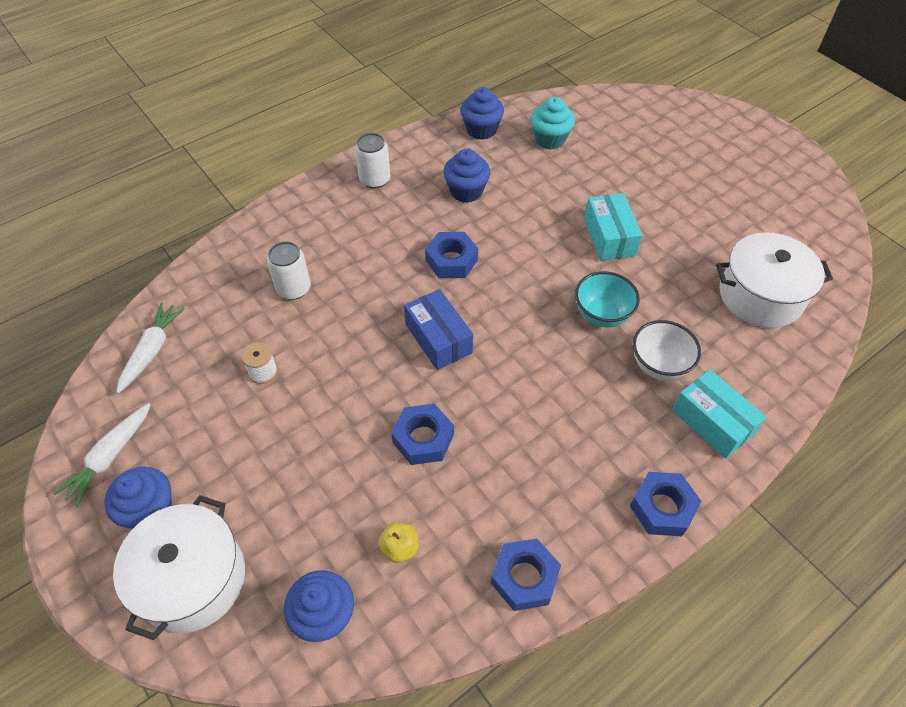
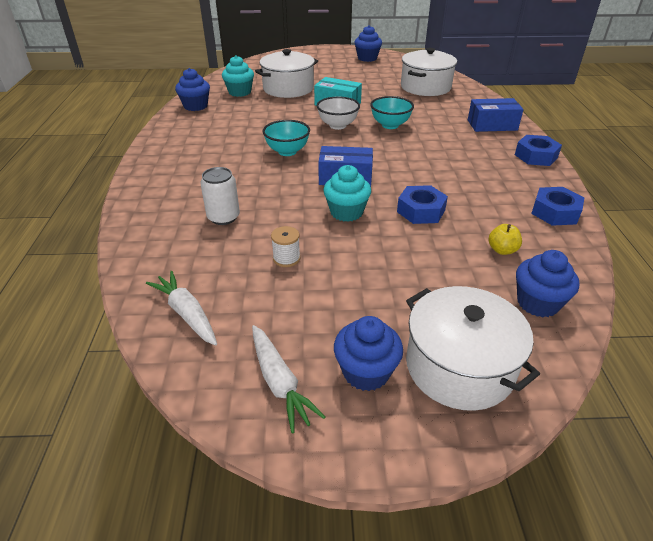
camera: 55 degrees left, 15 degrees down
(371, 375) = (346, 212): none -> turquoise cupcake
(375, 179) = (173, 152): white can -> none
(451, 260) = (287, 151): blue nut -> turquoise bowl
(466, 191) = (238, 127): blue cupcake -> blue cupcake (367, 58)
(604, 171) = (288, 88): none -> white pot
(659, 365) = (442, 124): white bowl -> white bowl (337, 125)
(712, 422) = (492, 125): turquoise box -> blue box

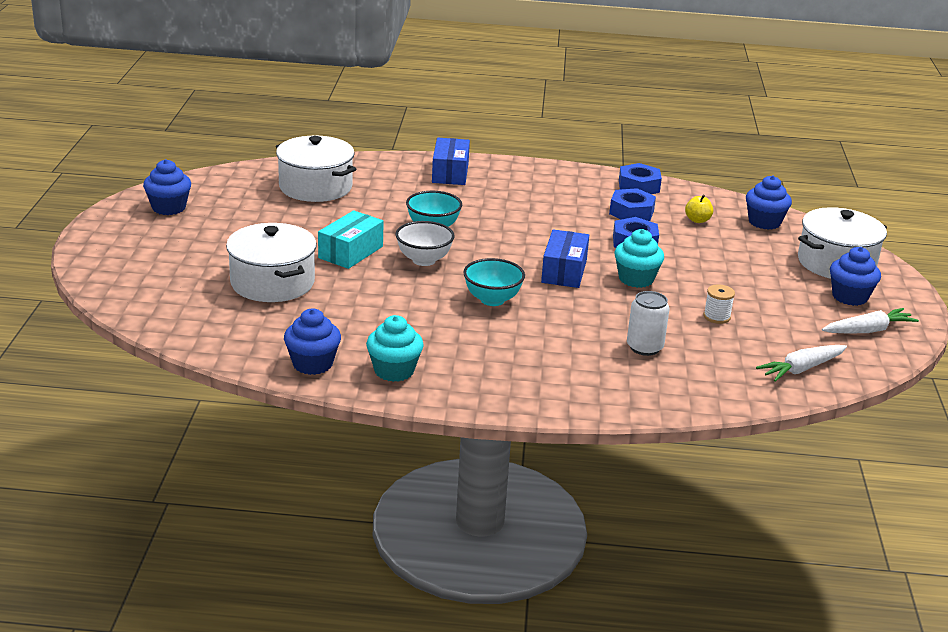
camera: 85 degrees left, 10 degrees down
(240, 92) = (268, 324): turquoise cupcake -> turquoise cupcake (394, 371)
(536, 156) = (531, 169): blue nut -> blue nut (631, 212)

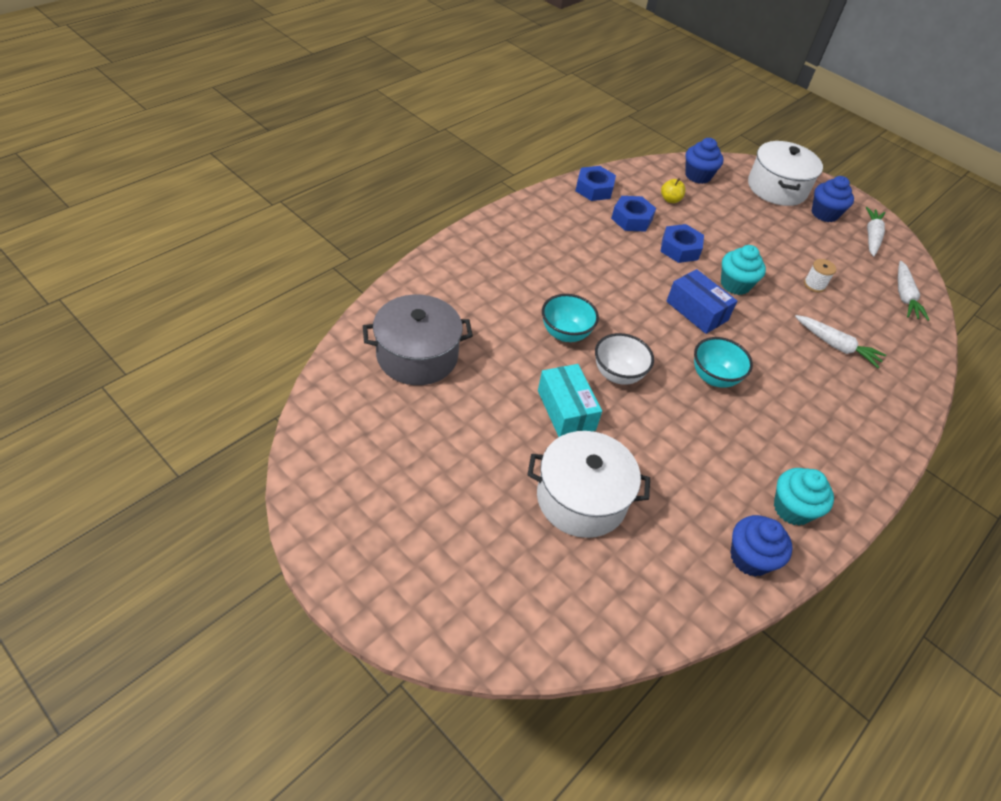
camera: 55 degrees left, 20 degrees up
(169, 208) = (353, 488): blue cupcake -> none
(315, 187) = (417, 356): white pot -> grey pot
(450, 173) = (475, 261): blue box -> none
(644, 347) = (836, 346): white can -> white carrot

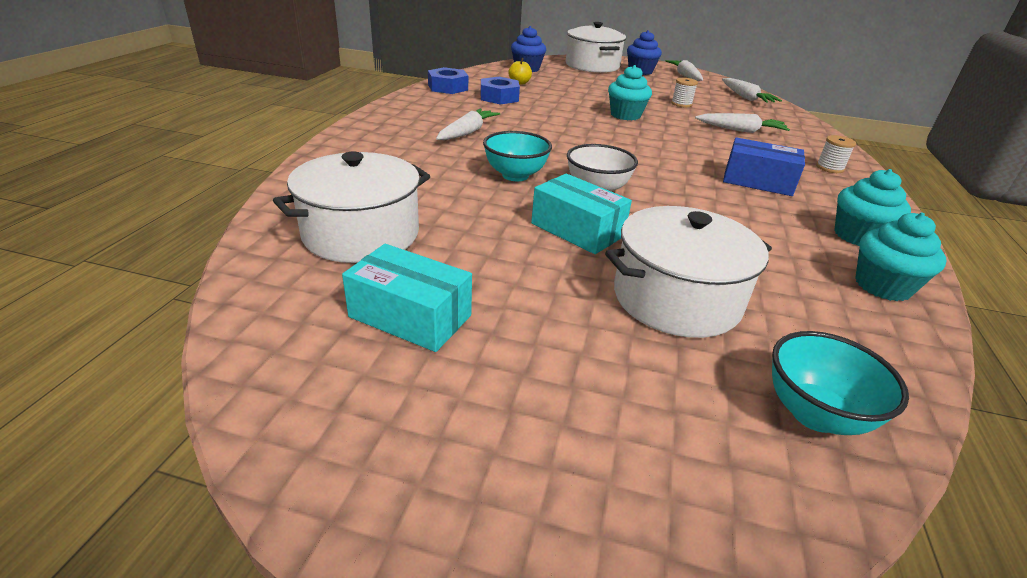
camera: 25 degrees left, 15 degrees down
(406, 438) = (410, 316): none -> turquoise box
(417, 356) = (361, 234): grey pot -> white pot
(565, 264) = (467, 132): none -> white carrot
(680, 249) = (558, 105): blue nut -> none
(697, 311) = (615, 135): blue box -> blue box (757, 181)
(714, 377) = (680, 170): turquoise bowl -> turquoise bowl (815, 414)
(750, 558) = (882, 286): blue cupcake -> turquoise cupcake
(869, 428) = (829, 168): none -> white spool

